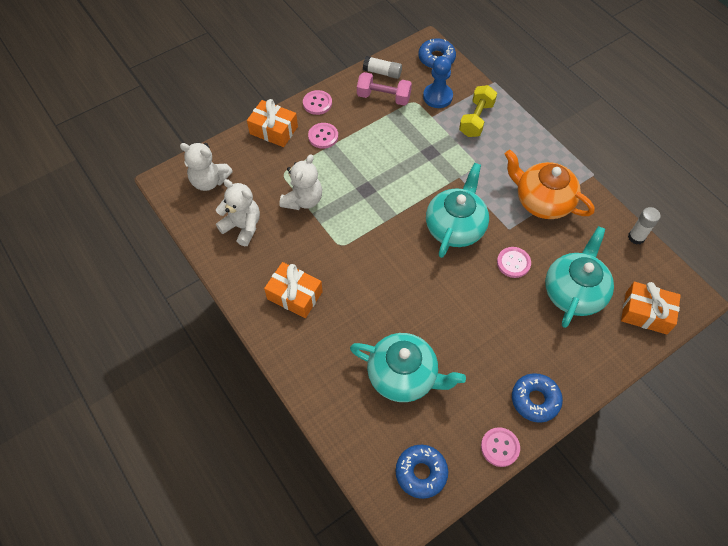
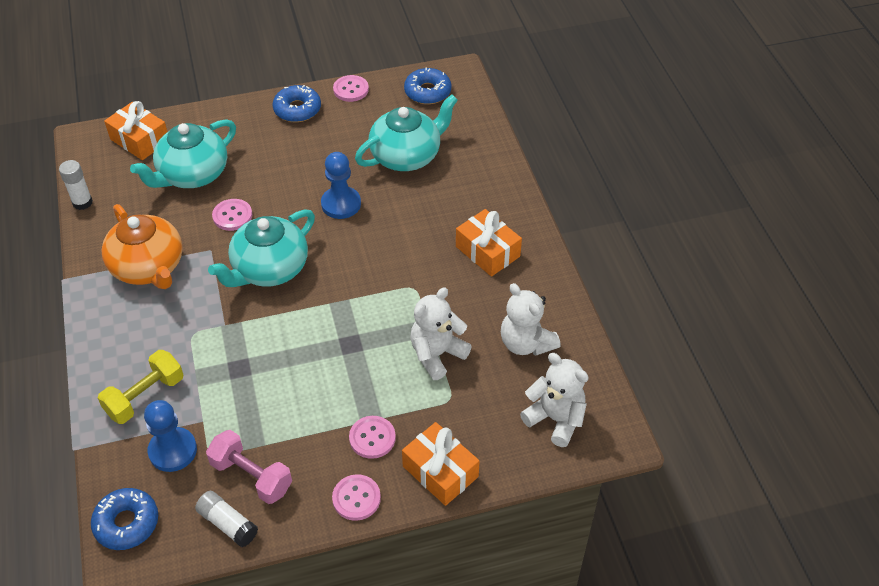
camera: 160 degrees left, 10 degrees down
(403, 376) = (406, 156): turquoise teapot -> turquoise teapot turned 105 degrees clockwise
(434, 303) = (341, 204): none -> blue pawn

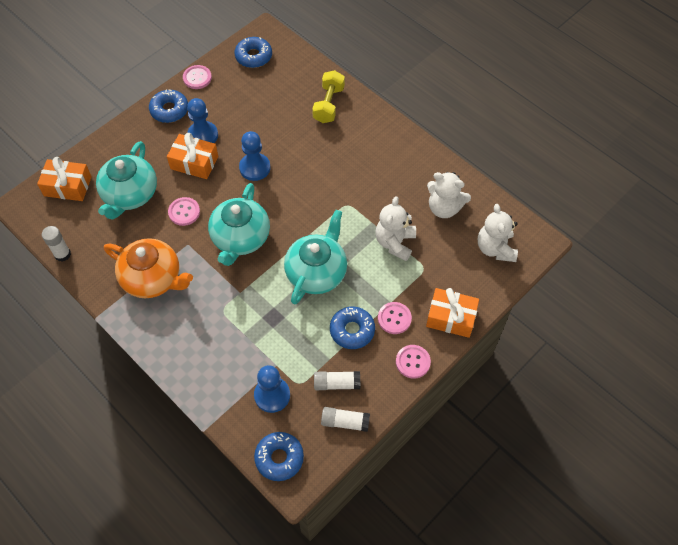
camera: 30 degrees left, 10 degrees up
(145, 396) = (224, 369): yellow dumbbell -> yellow dumbbell (328, 104)
(251, 476) = (337, 384): pink dumbbell -> white glue stick
(312, 148) = (203, 135): none -> blue pawn
(314, 426) = (352, 330): none -> blue donut
(406, 156) = (274, 111): turquoise teapot -> turquoise teapot (317, 272)
(487, 251) = (377, 156): orange gift -> orange gift (194, 162)
(555, 419) = (495, 248): white teddy bear -> white teddy bear turned 105 degrees counterclockwise

